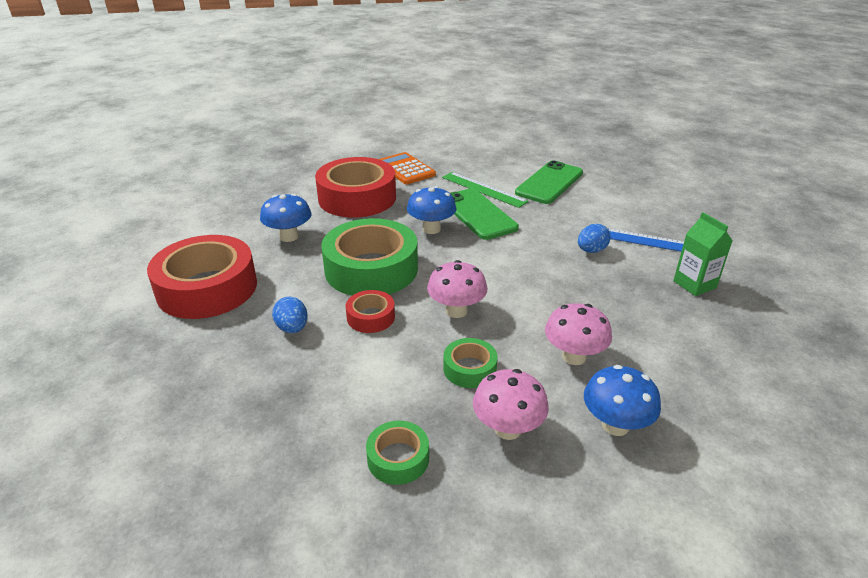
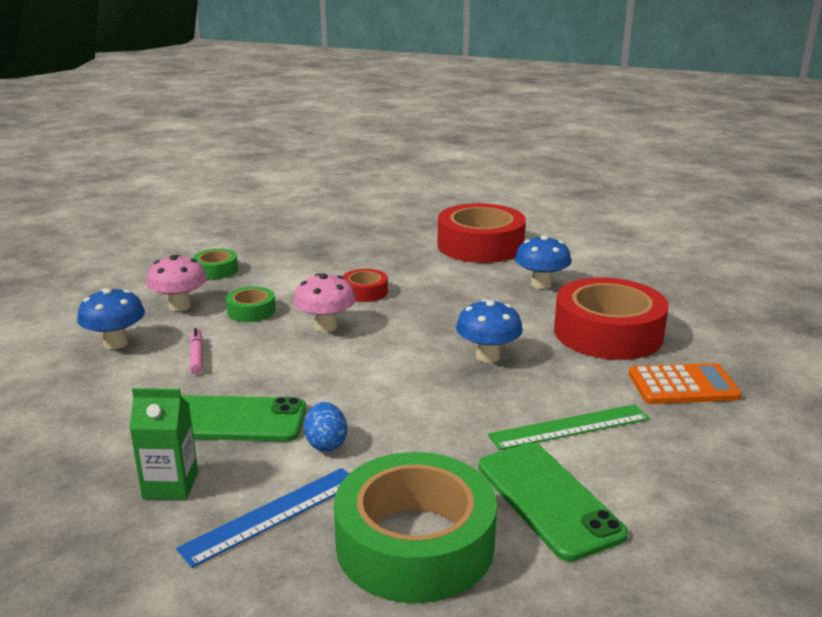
camera: 120 degrees right, 10 degrees down
(292, 328) = (388, 264): blue egg -> none
(371, 269) = (438, 307): green tape -> green tape (415, 543)
(478, 214) = (497, 397): green phone -> green phone (231, 420)
(573, 356) = (196, 356): pink mushroom -> pink marker

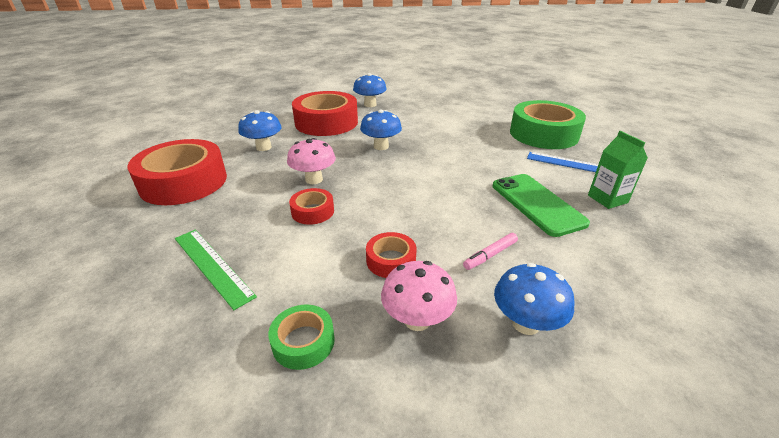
camera: 115 degrees left, 10 degrees up
(251, 311) = (391, 260): green tape -> red tape
(326, 327) = (389, 210): pink mushroom -> pink mushroom (314, 179)
(326, 444) = (515, 168): blue egg -> none
(548, 499) = (484, 117): green phone -> none
(569, 427) = (429, 120): green ruler -> green ruler (212, 265)
(683, 386) = (370, 105): orange calculator -> blue mushroom

